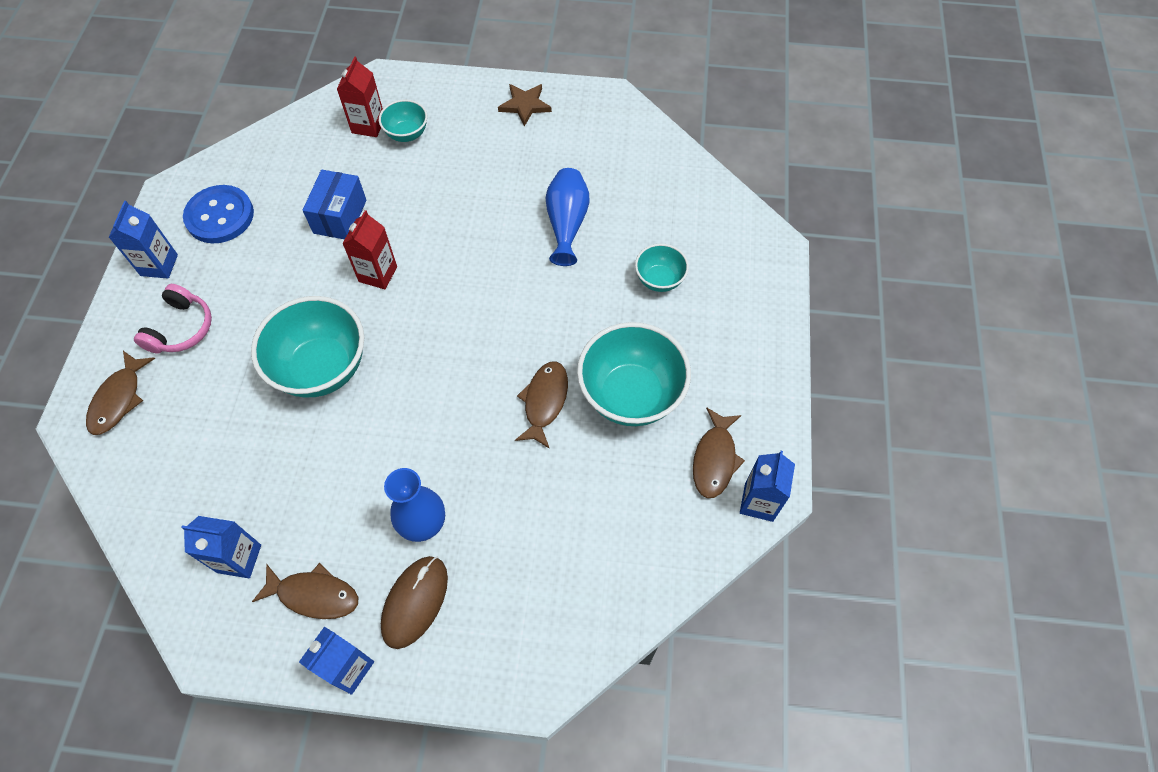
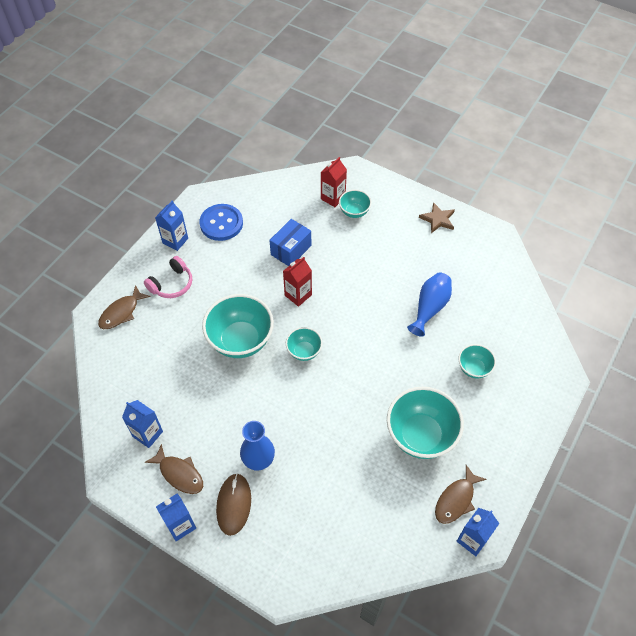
camera: 25 degrees right, 5 degrees down
(415, 602) = (234, 504): brown mouse -> brown mouse turned 45 degrees counterclockwise
(421, 347) = (304, 351): none -> turquoise bowl
(544, 401) = (364, 417): brown fish -> none

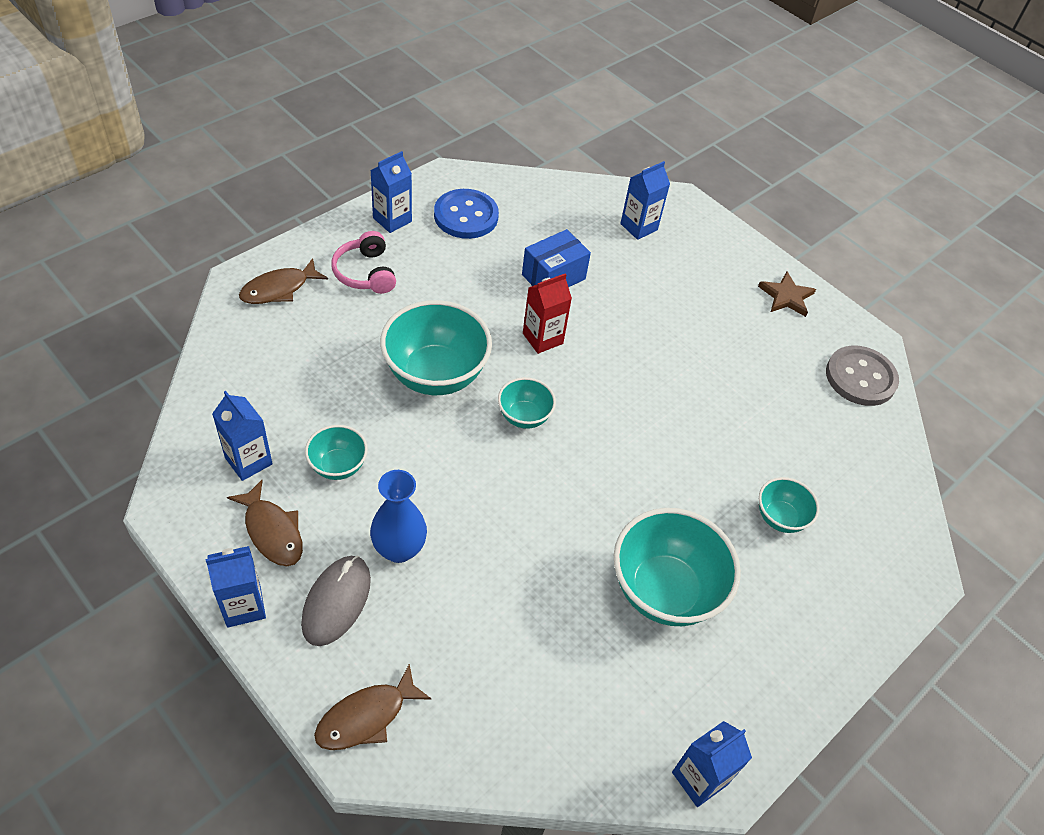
camera: 10 degrees right, 5 degrees down
(172, 284) = (365, 273): pink headphones -> pink headphones turned 105 degrees clockwise
(234, 504) = (336, 601): brown mouse -> grey mouse
(333, 198) = (638, 227): red carton -> blue carton
(354, 212) = (664, 253): turquoise bowl -> turquoise bowl (338, 466)
(430, 308) = (737, 412): blue vase -> none
(456, 500) = (691, 706): brown fish -> brown fish (366, 716)
(496, 261) = (860, 377): none -> grey button

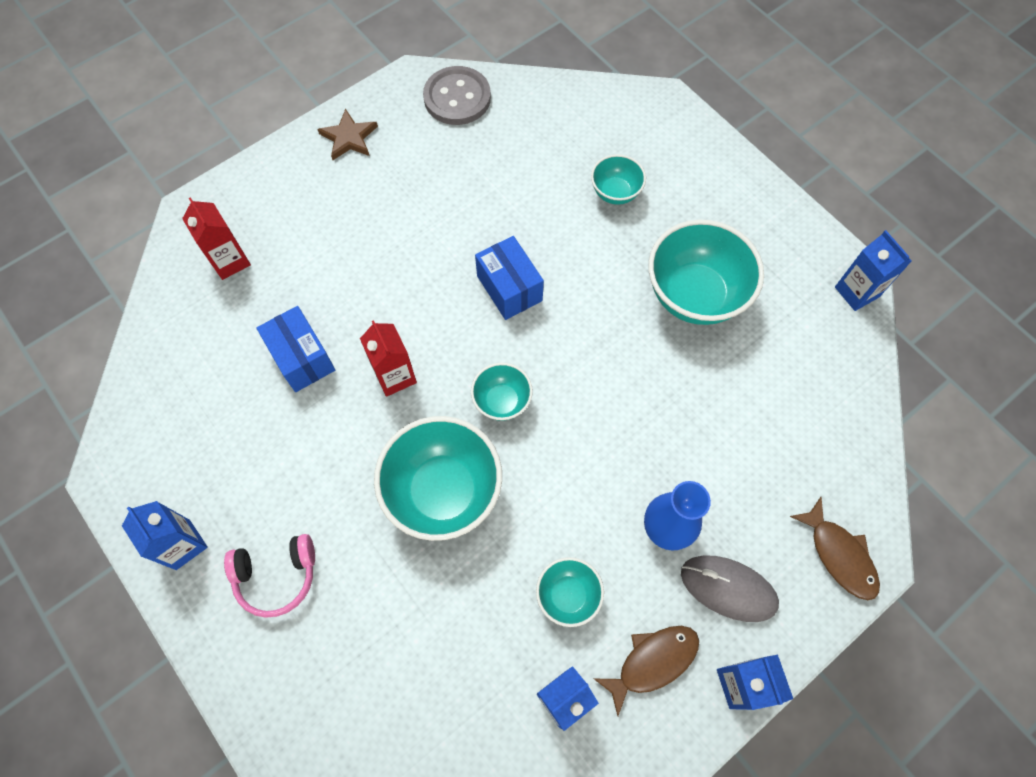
camera: 80 degrees left, 15 degrees up
(279, 289) = (296, 687): brown fish -> none
(466, 216) = (187, 452): blue button -> none
(638, 227) = (230, 261): blue carton -> red carton
(645, 422) = (509, 288): none -> blue box

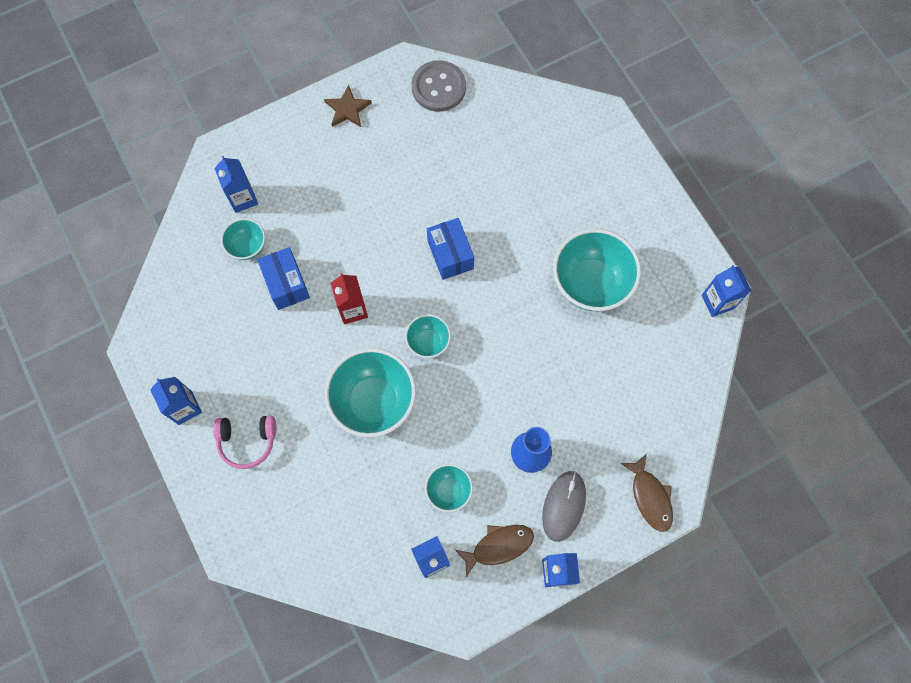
camera: 10 degrees right, 5 degrees up
(230, 261) = (243, 198): red carton -> blue carton
(615, 193) = (548, 189): turquoise bowl -> turquoise bowl (247, 246)
(728, 588) = (564, 506): grey mouse -> grey mouse turned 75 degrees clockwise

